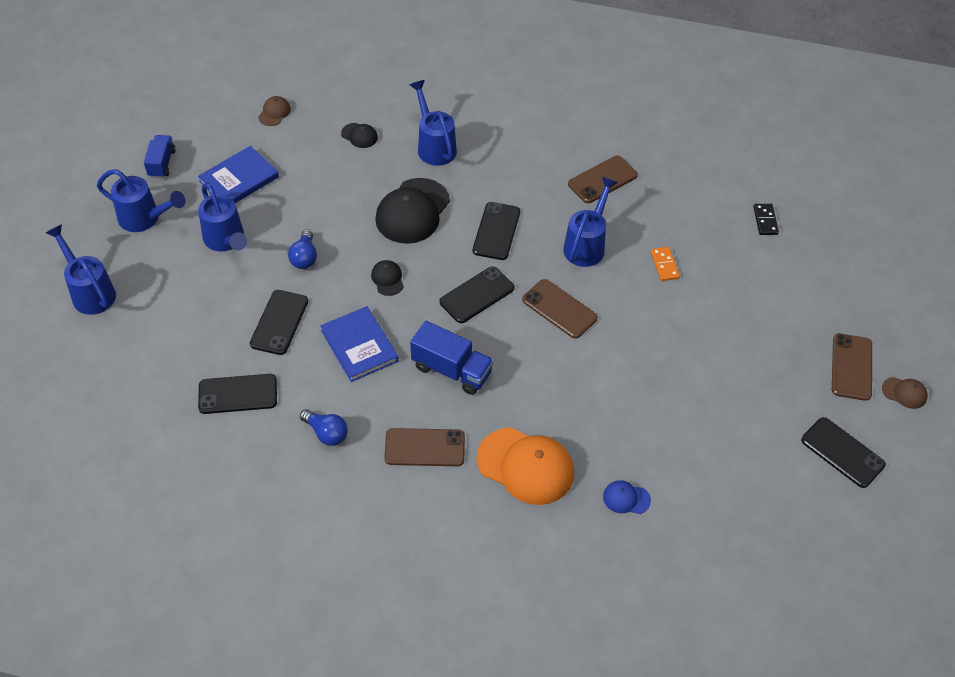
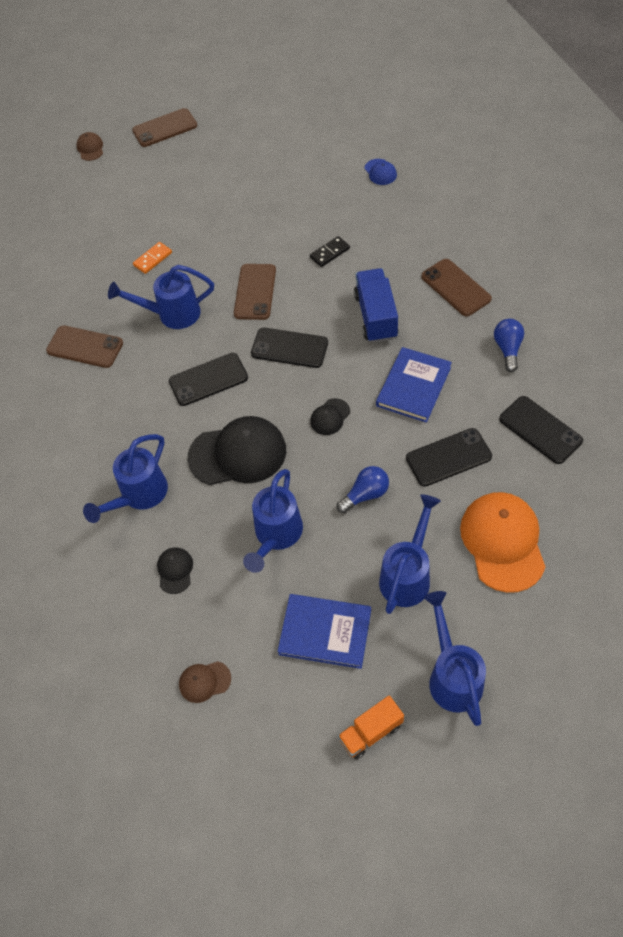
camera: 120 degrees left, 5 degrees up
(90, 292) = (575, 639): blue watering can -> blue watering can (276, 535)
(162, 163) = (371, 732): blue truck -> orange truck
(525, 466) = (410, 229): orange cap -> orange cap (502, 542)
(765, 220) = (53, 229): black domino -> black domino (330, 253)
(842, 452) = (242, 103): black phone -> none
(904, 393) = (165, 99): brown cap -> brown cap (90, 148)

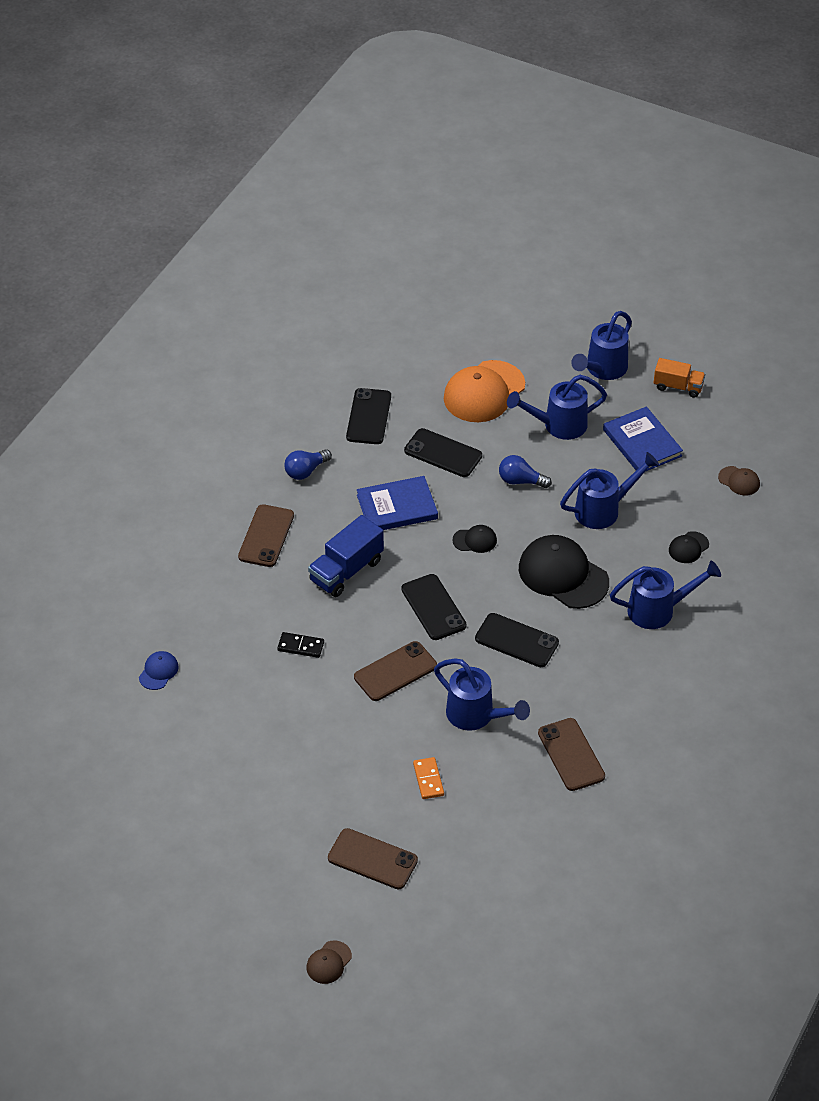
camera: 135 degrees left, 10 degrees down
(153, 259) = (428, 779): orange domino -> orange domino turned 75 degrees clockwise
(165, 128) = (239, 912): brown phone -> brown phone (372, 859)

